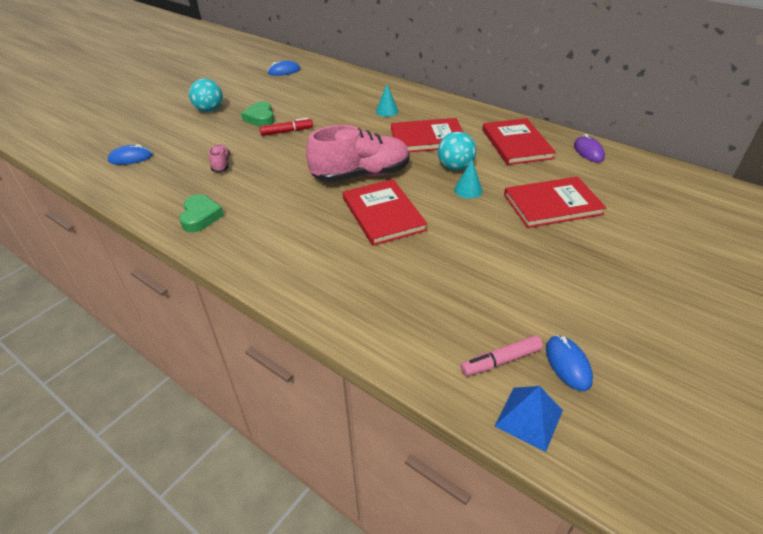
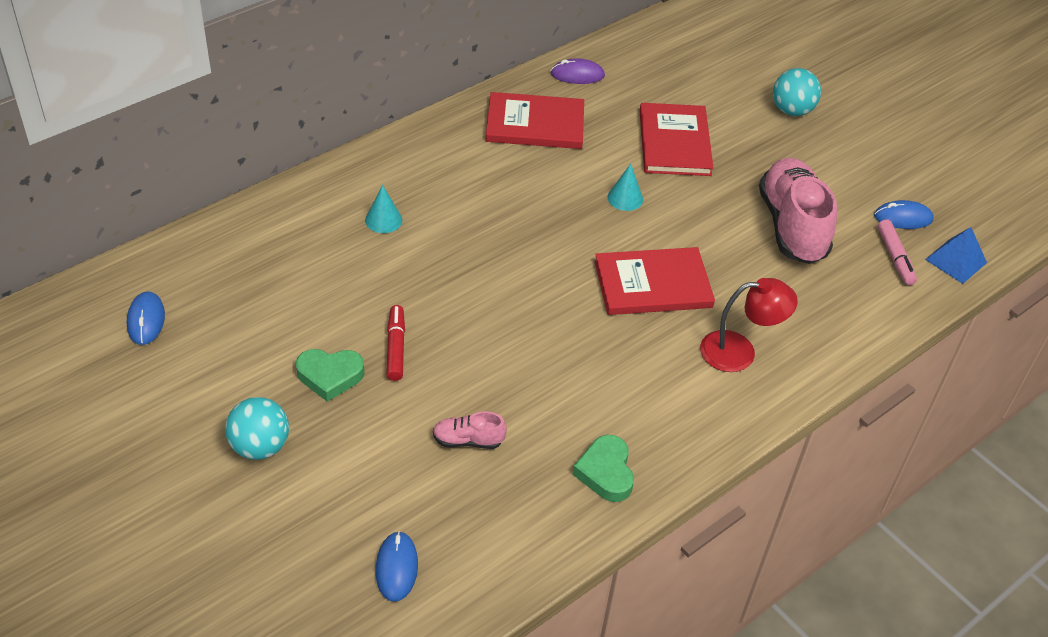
camera: 80 degrees left, 5 degrees up
(200, 217) = (605, 472): green heart -> green heart turned 105 degrees counterclockwise
(329, 265) = (739, 351): none -> red lamp
(361, 175) = (556, 286): pink shoe -> pink shoe (792, 226)
(428, 138) = (485, 198): red book -> none
(455, 167) = (571, 194): turquoise ball -> turquoise ball (791, 110)

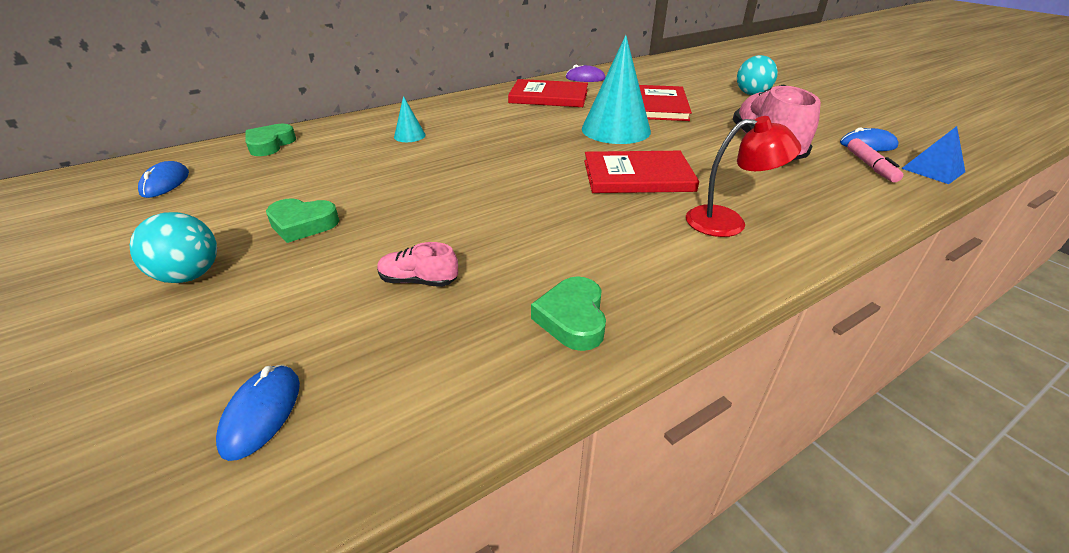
camera: 10 degrees right, 10 degrees down
(223, 244) = (270, 144): none -> green heart
(396, 347) = (378, 207): red marker -> none
(625, 198) = (615, 130): turquoise cone -> turquoise cone, size x2.26

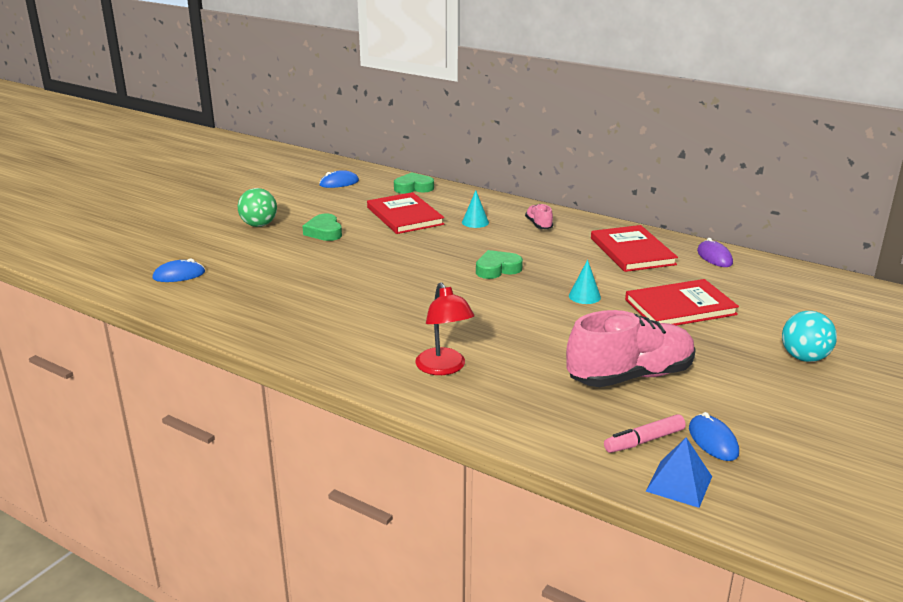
camera: 65 degrees right, 10 degrees down
(190, 275) = (259, 225): turquoise ball -> green ball
(418, 281) = (291, 279): pink shoe -> pink shoe (538, 225)
(572, 318) = (283, 329): green heart -> green heart (497, 269)
(615, 130) = (584, 296): turquoise cone -> turquoise cone, size x0.44
(637, 176) = (493, 321): red book -> red book (404, 216)

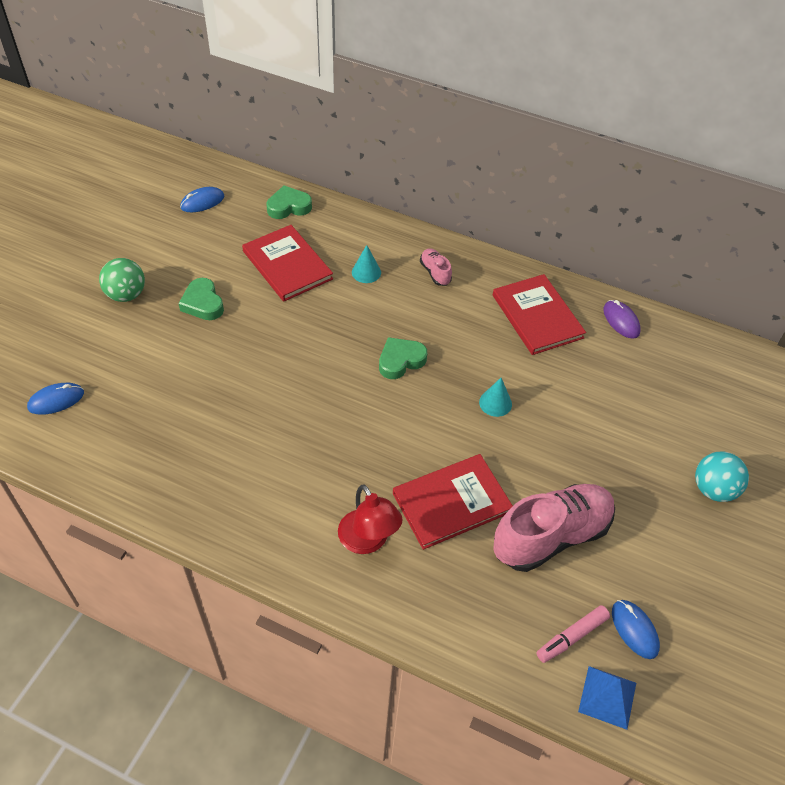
camera: 10 degrees left, 25 degrees up
(680, 307) = (592, 414): red book -> red book (451, 502)

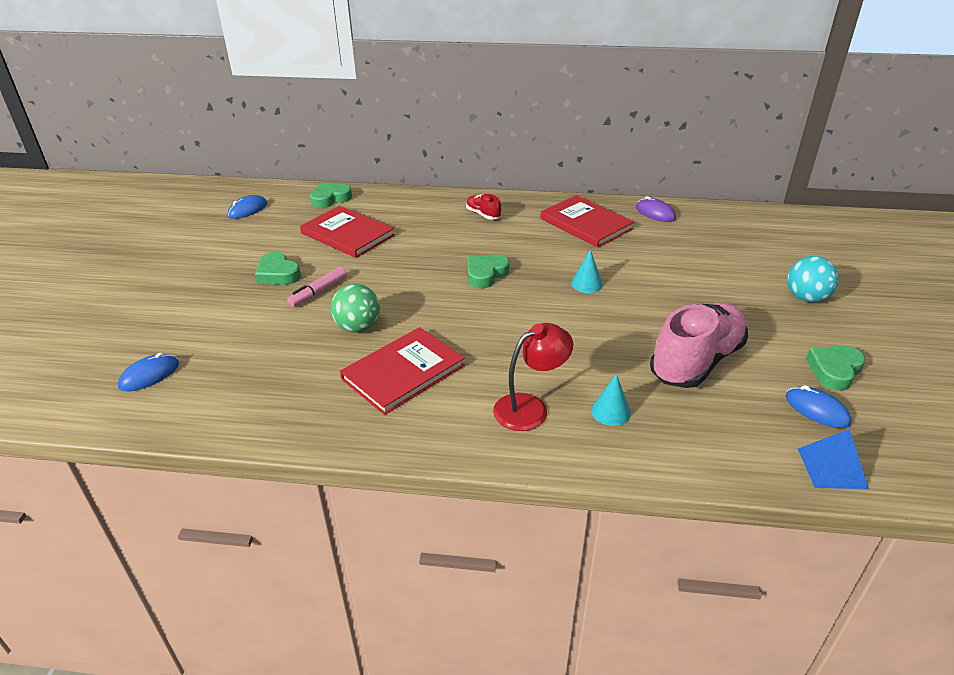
camera: 15 degrees left, 15 degrees down
(126, 295) = (197, 283): green ball -> green ball (358, 327)
(366, 272) = (422, 225): turquoise cone -> turquoise cone (610, 411)
(368, 541) = (530, 407): red lamp -> red lamp turned 75 degrees counterclockwise
(435, 273) = (483, 214): pink shoe -> red shoe
(451, 502) = (591, 360): red book -> red book (403, 372)
(571, 637) = (766, 430): pink marker -> pink marker (318, 292)
(682, 590) = (834, 370): none -> green heart

